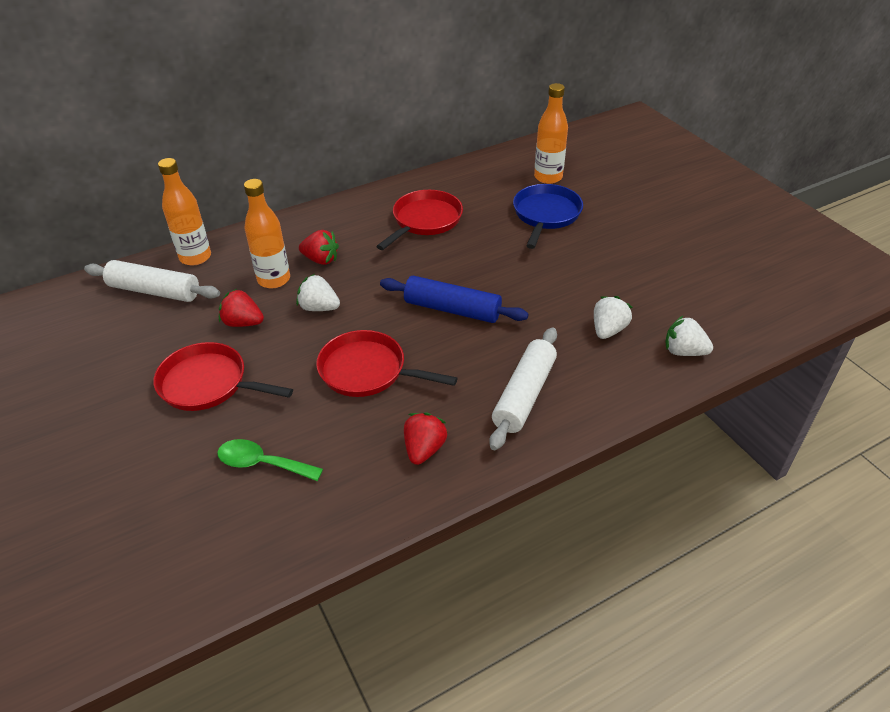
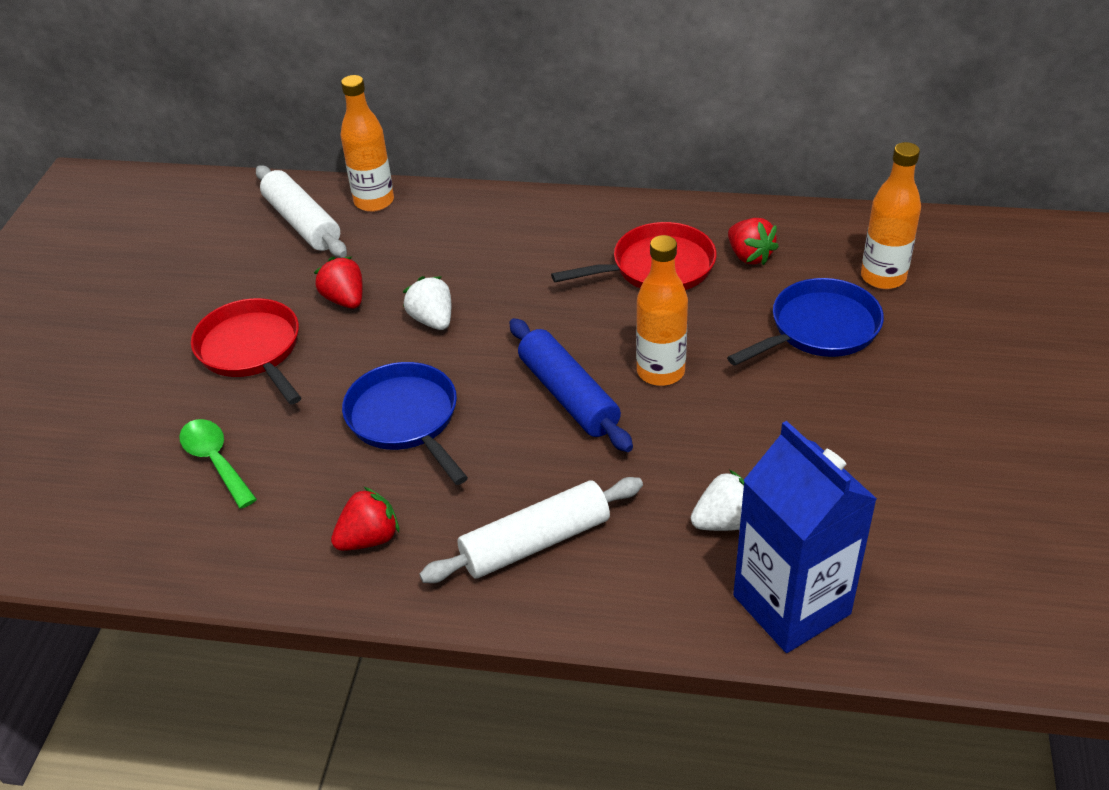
camera: 40 degrees right, 0 degrees up
(274, 280) = (421, 264): orange bottle -> orange bottle (660, 372)
(321, 260) = (492, 263): red strawberry -> red strawberry (749, 256)
(367, 371) = (405, 419): red pan -> blue pan
(683, 351) = (791, 605): white strawberry -> blue carton

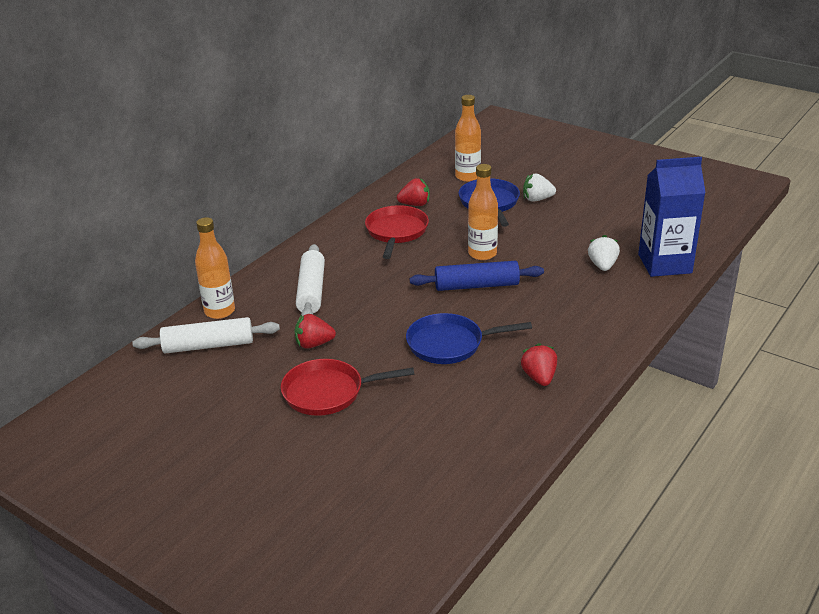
camera: 65 degrees left, 10 degrees down
(215, 461) = (426, 426): green spoon -> none
(432, 320) = (368, 315): white strawberry -> white strawberry (537, 199)
(535, 542) = (579, 323): white rolling pin -> white rolling pin (311, 291)

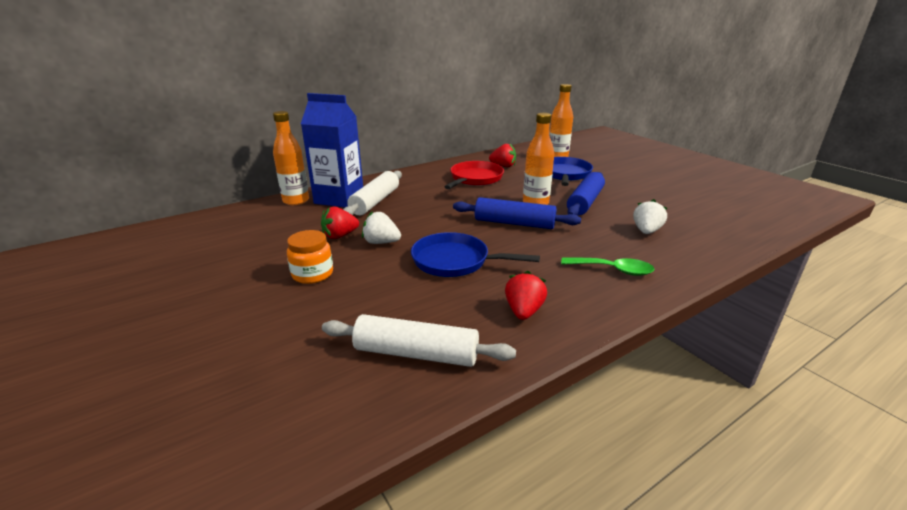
camera: 20 degrees right, 5 degrees down
(208, 345) = (262, 219): white rolling pin -> white rolling pin (416, 353)
(314, 344) = (340, 236): red strawberry -> red strawberry turned 45 degrees counterclockwise
(328, 392) = (312, 274): red pan -> orange jar
(530, 240) = (585, 202): none -> blue rolling pin
(537, 199) = (608, 178): white strawberry -> white strawberry (381, 242)
(591, 318) = (613, 270): none -> green spoon
(664, 264) = (715, 241): blue carton -> blue carton (339, 198)

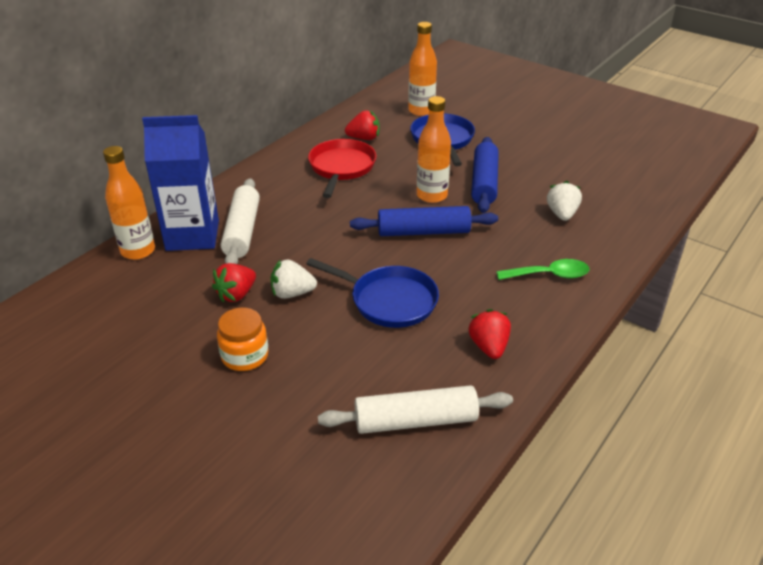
camera: 20 degrees left, 10 degrees up
(455, 261) = (389, 301): blue pan -> blue pan turned 150 degrees counterclockwise

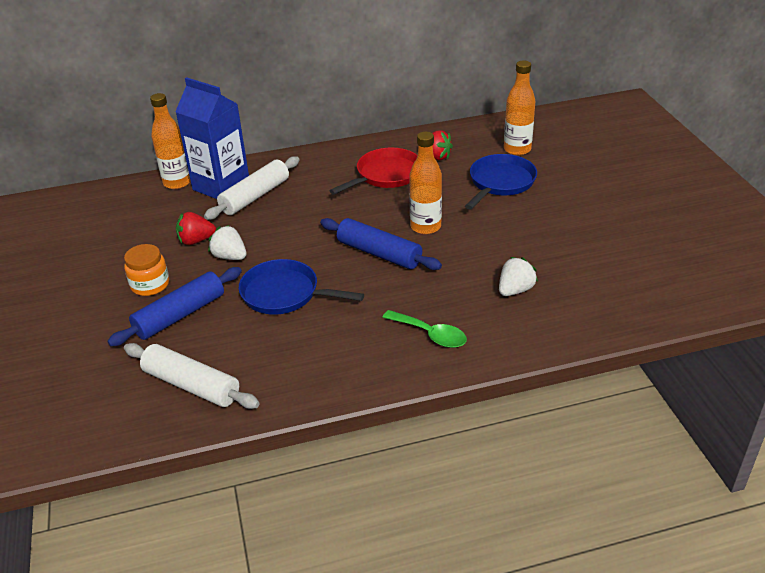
camera: 40 degrees right, 0 degrees up
(389, 301) = (284, 294): blue pan -> blue pan turned 135 degrees clockwise
(484, 183) = (484, 234): blue rolling pin -> blue rolling pin (180, 315)
(489, 347) = (307, 363): red strawberry -> none

